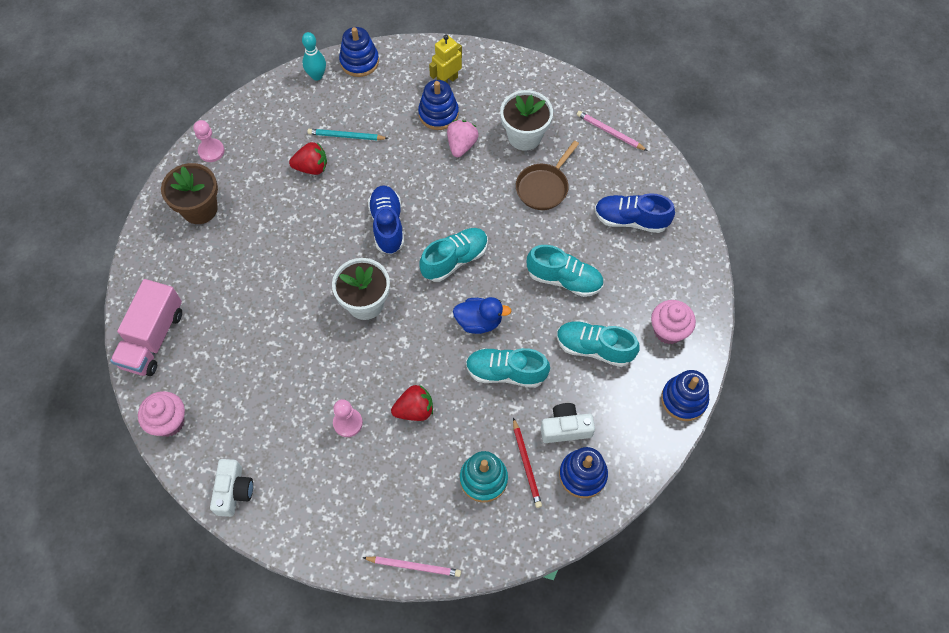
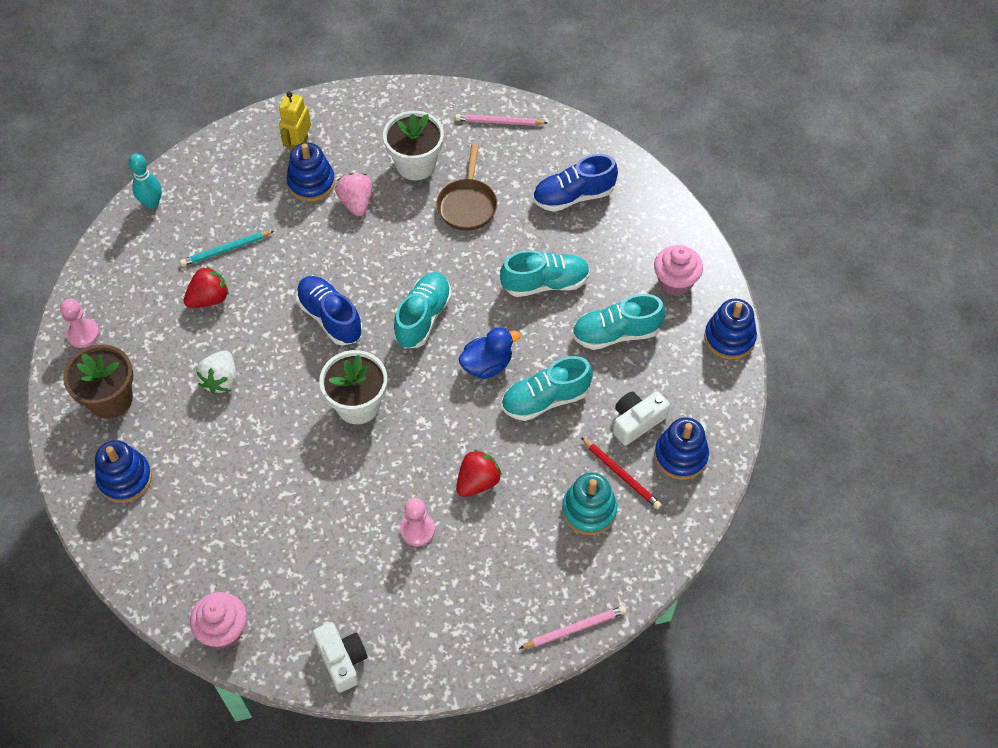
camera: 30 degrees left, 5 degrees down
(153, 338) = (148, 556): pink truck -> none
(282, 233) = (221, 380): none -> white strawberry
(359, 61) = (190, 168): blue stacking toy -> blue stacking toy (125, 478)

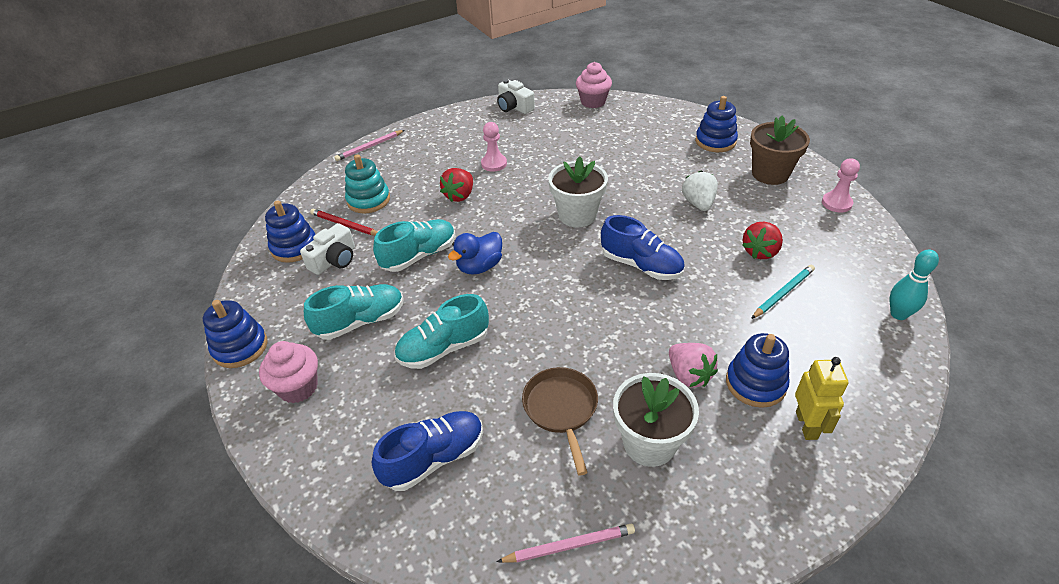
camera: 165 degrees right, 15 degrees down
(423, 317) = (555, 287): turquoise shoe -> none

